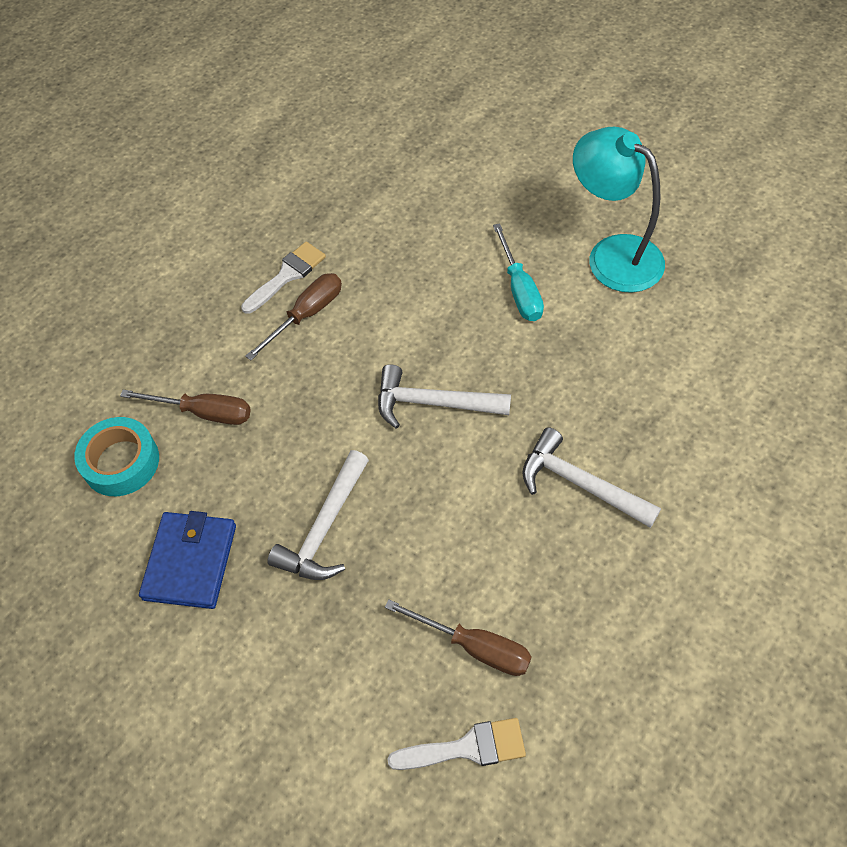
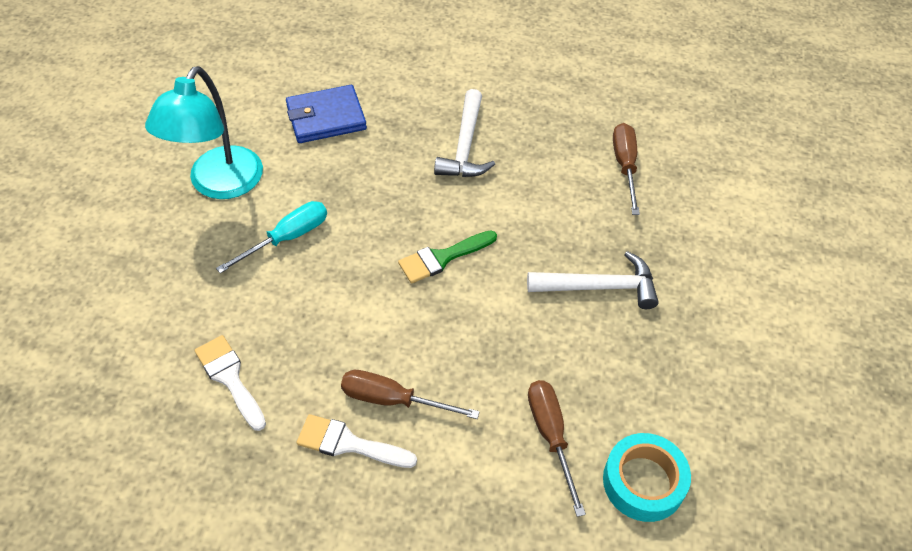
camera: 120 degrees left, 5 degrees down
(190, 562) = (690, 368): blue wallet -> blue wallet (326, 117)
(433, 403) = (442, 258): white hammer -> green brush
(467, 747) = (689, 149): white brush -> white brush (230, 378)

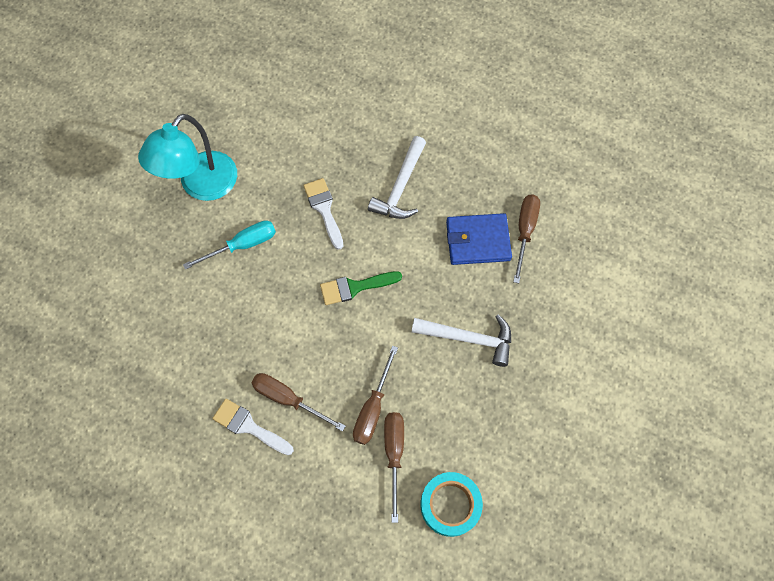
camera: 15 degrees right, 15 degrees up
(230, 378) = (177, 355): white brush -> white brush (324, 209)
(326, 117) = (296, 137): blue wallet -> blue wallet (478, 241)
(506, 388) = (373, 408): none -> brown screwdriver

